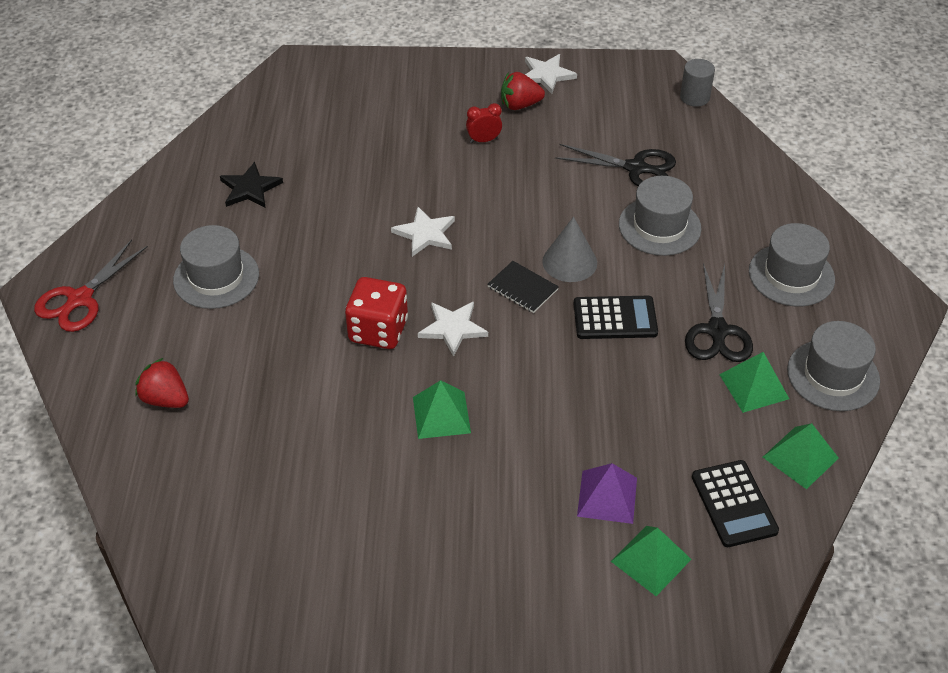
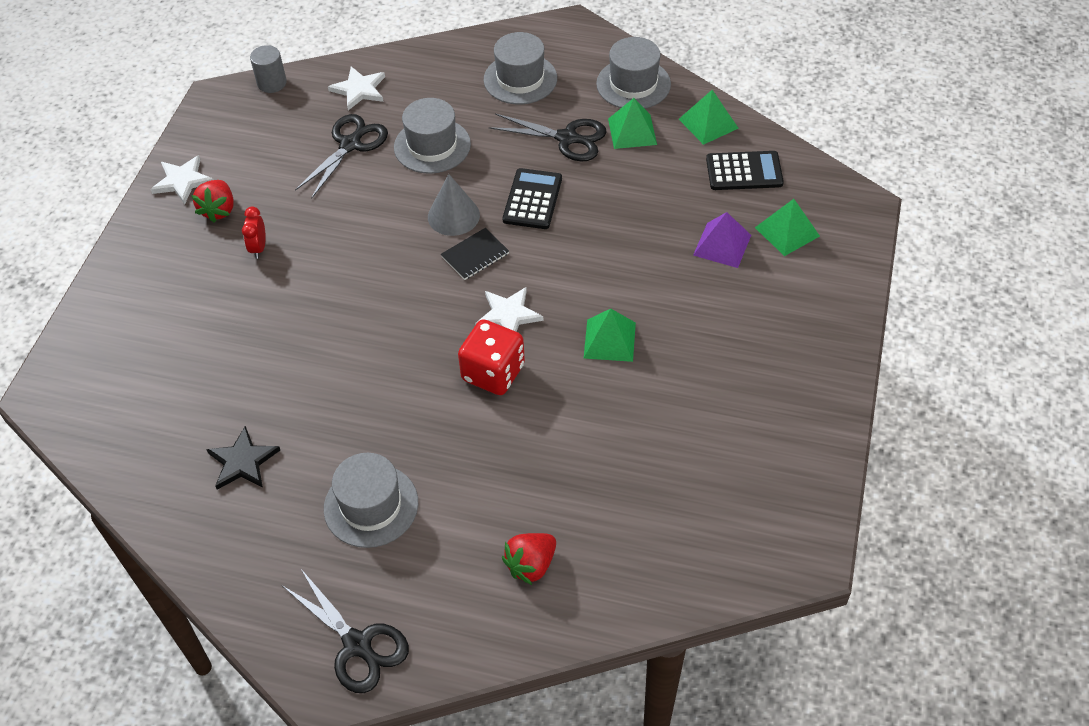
camera: 75 degrees left, 5 degrees up
(79, 300) = (358, 645): red scissors -> black scissors
(425, 234) = (375, 316): white star -> white star (359, 90)

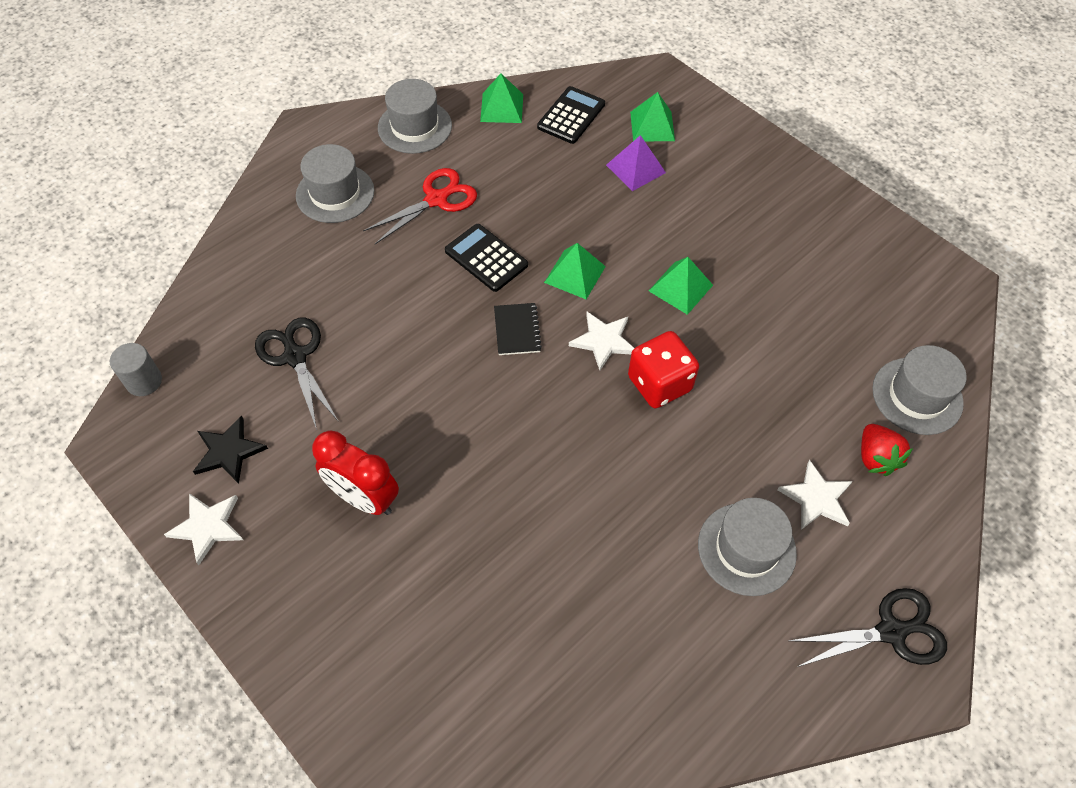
camera: 60 degrees left, 5 degrees up
(219, 210) = (280, 511): red strawberry -> none
(243, 461) = (628, 636): black star -> black star (228, 451)
(258, 248) = (364, 498): red clock -> red clock, size x1.87
(359, 90) = (228, 315): white star -> white star (816, 498)
(432, 146) = (356, 295): grey hat -> grey hat (917, 396)
(453, 216) = (457, 322): grey cone -> none
(568, 138) = (437, 199): black scissors -> red scissors
(632, 131) = (467, 156): green pyramid -> green pyramid (575, 274)

